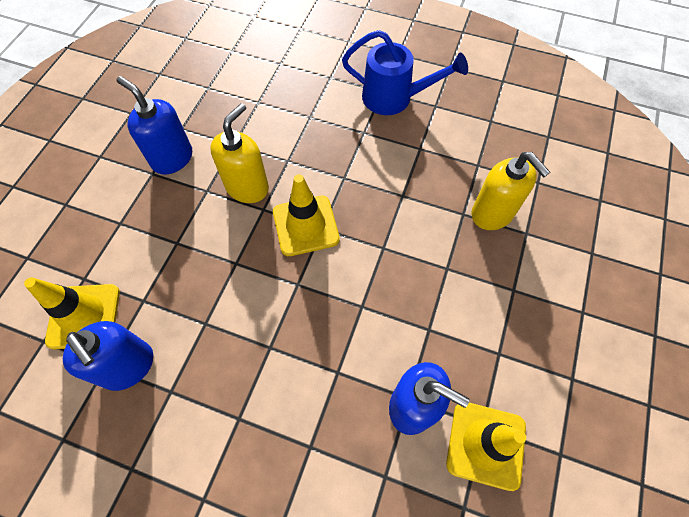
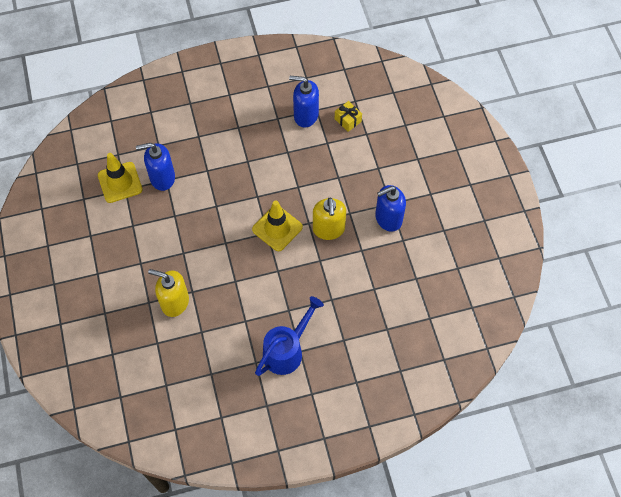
camera: 145 degrees right, 0 degrees up
(84, 316) = (348, 120): yellow traffic cone -> yellow gift
(172, 158) = (388, 218): blue soap dispenser -> blue soap dispenser turned 150 degrees clockwise
(394, 98) = (287, 350): blue watering can -> blue watering can turned 150 degrees clockwise

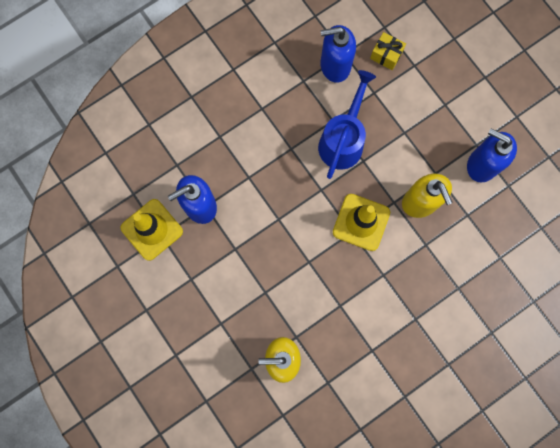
camera: 20 degrees left, 15 degrees up
(287, 350) = (434, 369): blue watering can -> blue watering can (343, 140)
(388, 218) = (482, 165): blue soap dispenser -> blue soap dispenser turned 75 degrees clockwise

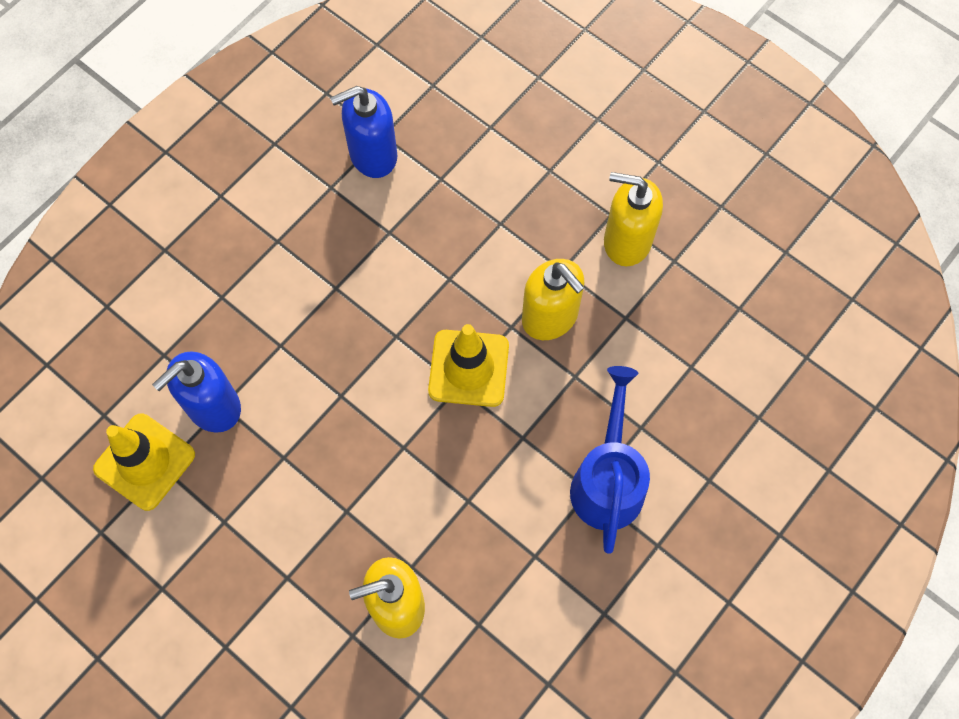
camera: 15 degrees left, 10 degrees down
(343, 140) = (411, 257): blue watering can -> blue watering can (608, 480)
(386, 55) = (445, 123): yellow gift -> none
(482, 165) = (626, 241): blue soap dispenser -> yellow soap dispenser

